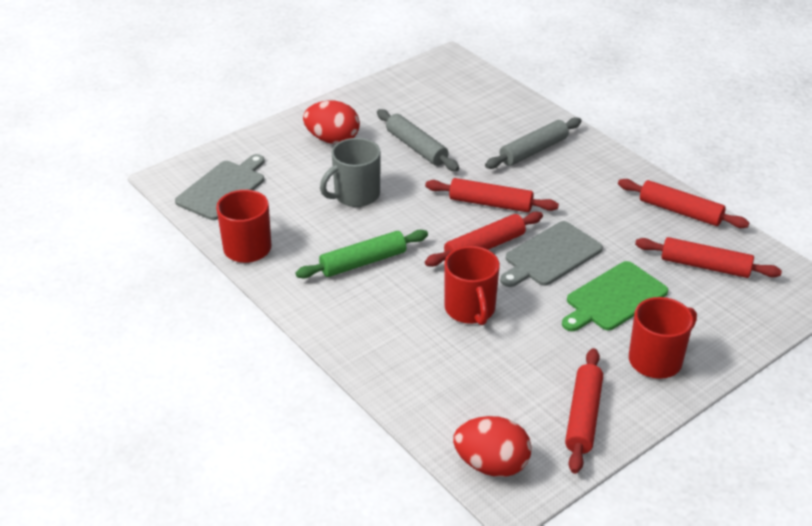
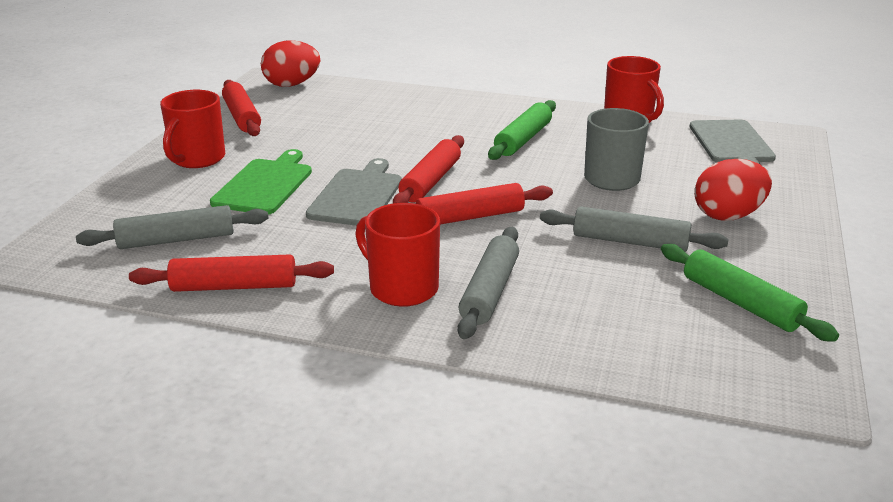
camera: 145 degrees right, 10 degrees down
(414, 97) = (740, 303): none -> green rolling pin
(470, 309) = (391, 141): red mug -> red mug (402, 288)
(705, 266) = (176, 239): red rolling pin -> grey rolling pin

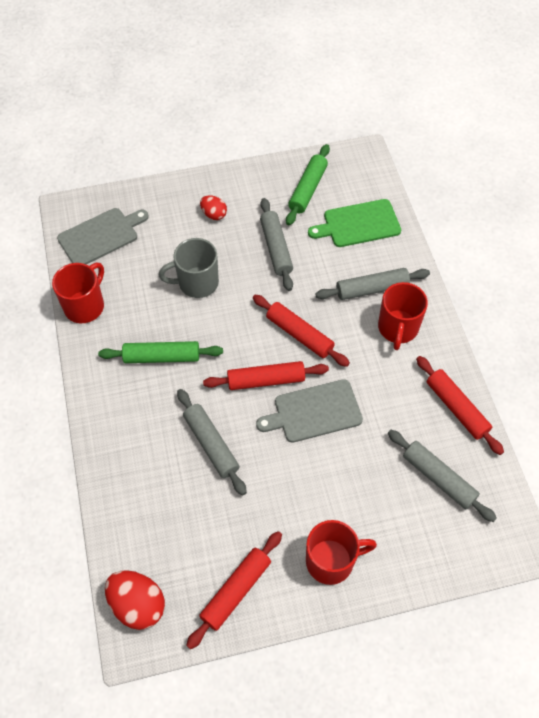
camera: 120 degrees left, 30 degrees up
(264, 185) = (338, 480): green cutting board -> green cutting board (358, 224)
(391, 138) = (211, 444): none -> grey rolling pin
(728, 215) = (214, 214): red egg -> red egg, size x0.58

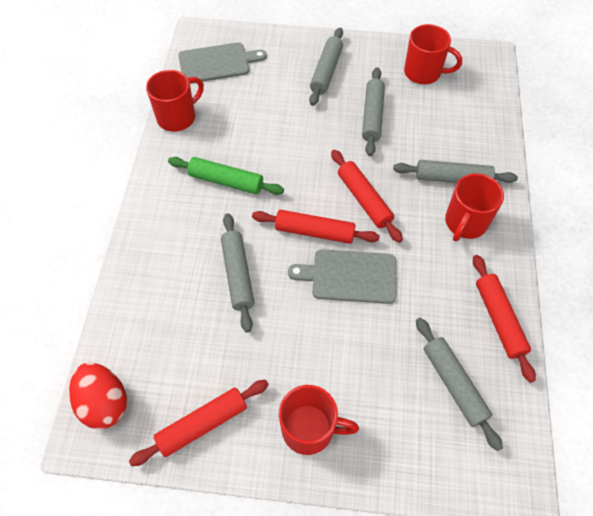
camera: 20 degrees right, 0 degrees up
(197, 283) = (285, 126): grey mug -> none
(214, 214) = (326, 71): red egg -> grey rolling pin
(308, 189) = (423, 73): green rolling pin -> red mug
(358, 224) = (461, 116): green cutting board -> none

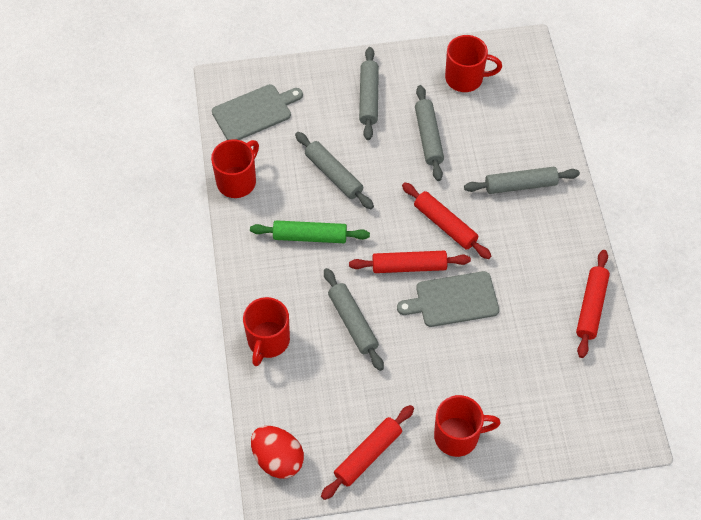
camera: 15 degrees left, 0 degrees up
(453, 384) = (566, 371): grey rolling pin -> grey rolling pin (333, 175)
(465, 223) = (542, 226): red mug -> red mug (268, 341)
(499, 319) = (591, 307): red rolling pin -> red rolling pin turned 45 degrees clockwise

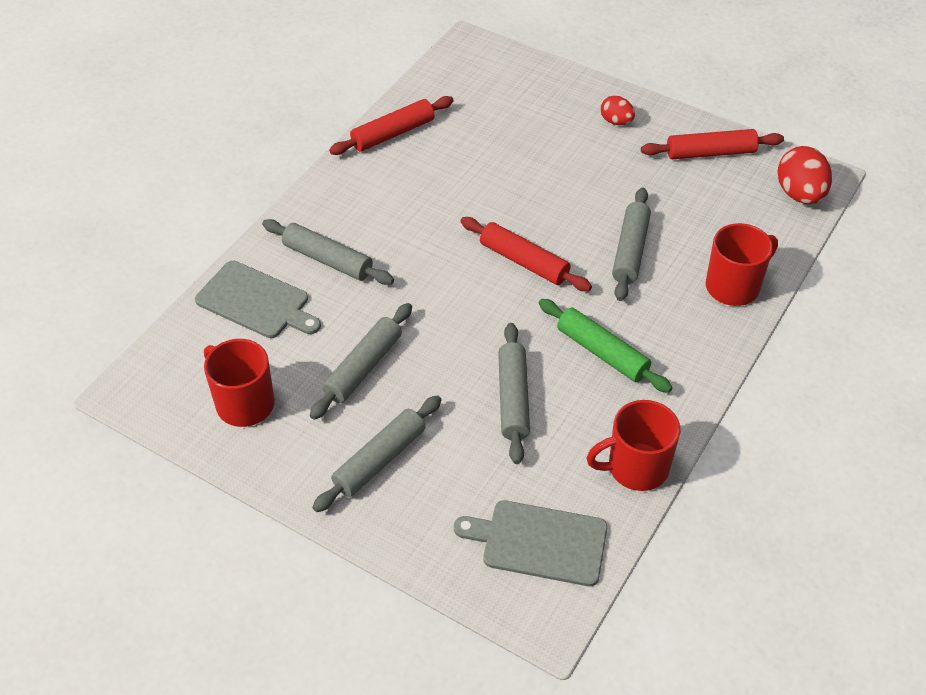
camera: 140 degrees left, 10 degrees down
(445, 225) = (446, 274): red rolling pin -> none
(453, 300) = (511, 210): grey cutting board -> grey cutting board (256, 301)
(458, 436) = (616, 121): red mug -> red egg

